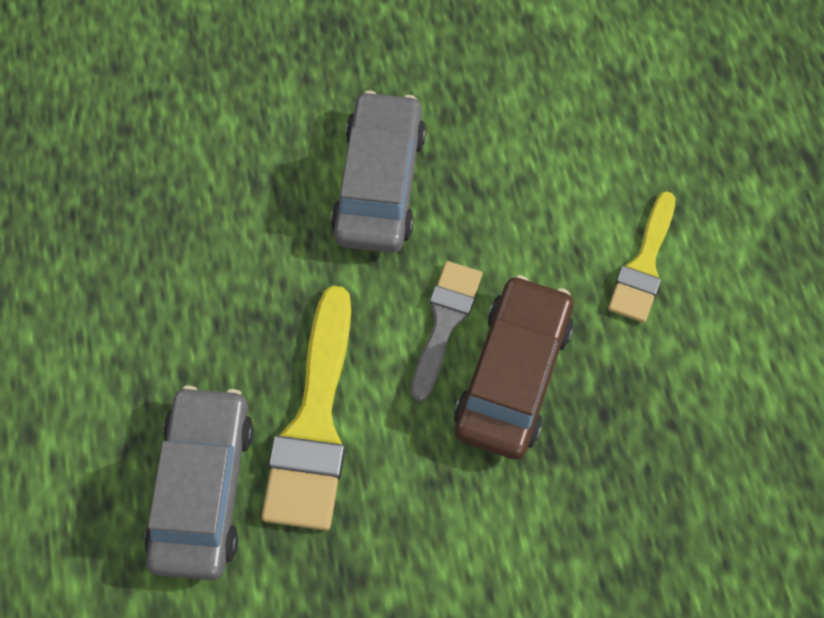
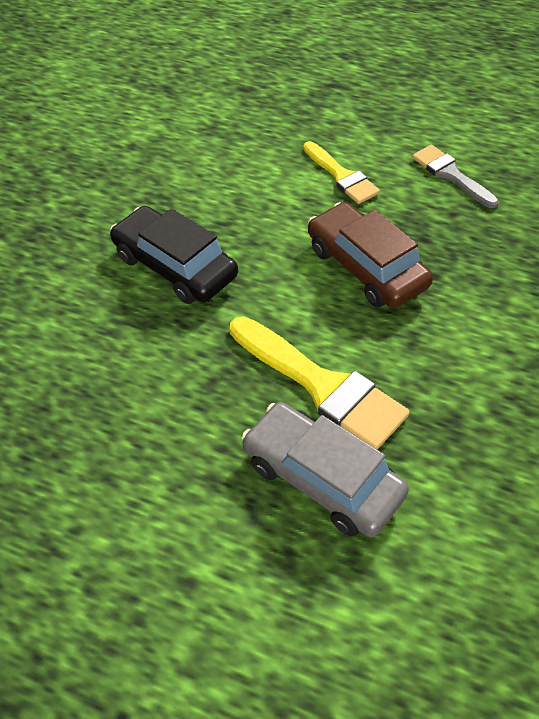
camera: 55 degrees left, 15 degrees down
(379, 183) = (175, 266): grey car -> black car
(444, 322) = (303, 282): grey brush -> grey brush (451, 175)

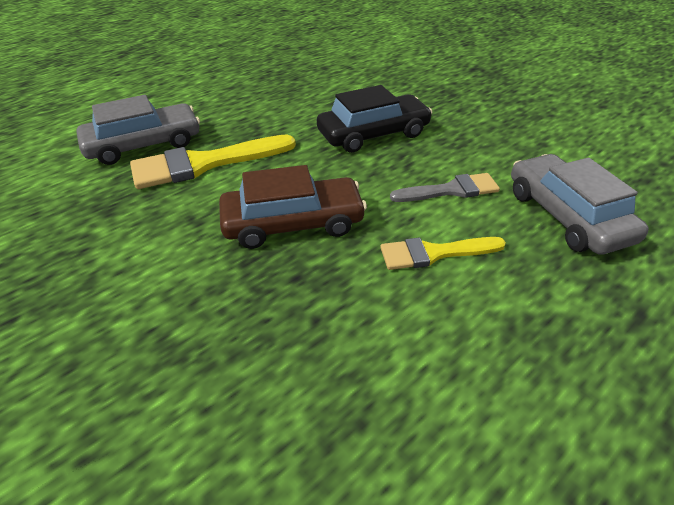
camera: 115 degrees right, 10 degrees down
(246, 120) = (566, 216): none -> grey car
(451, 175) = (384, 352): grey brush -> grey brush (451, 190)

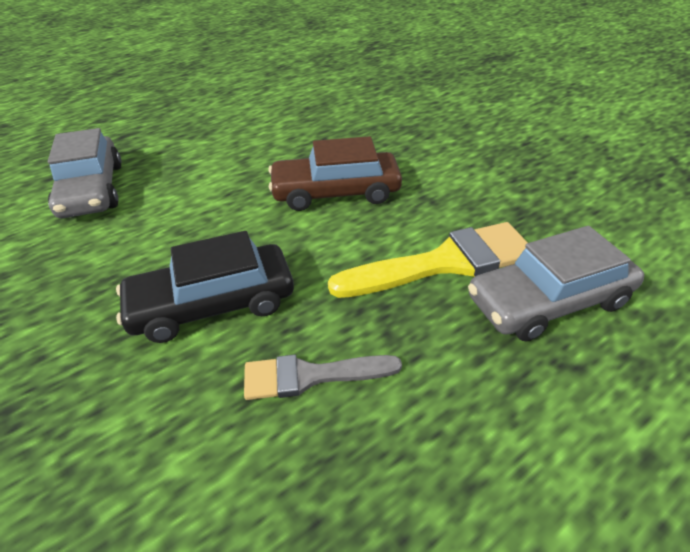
camera: 175 degrees left, 0 degrees up
(434, 253) = (226, 168): yellow brush -> none
(451, 190) = (172, 217): grey brush -> grey brush (311, 376)

